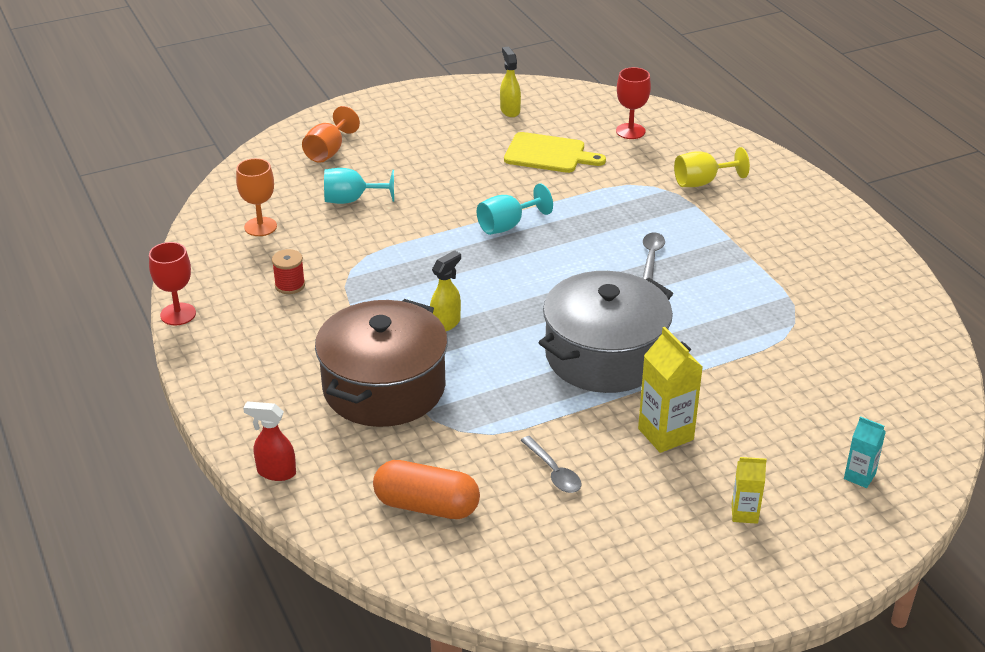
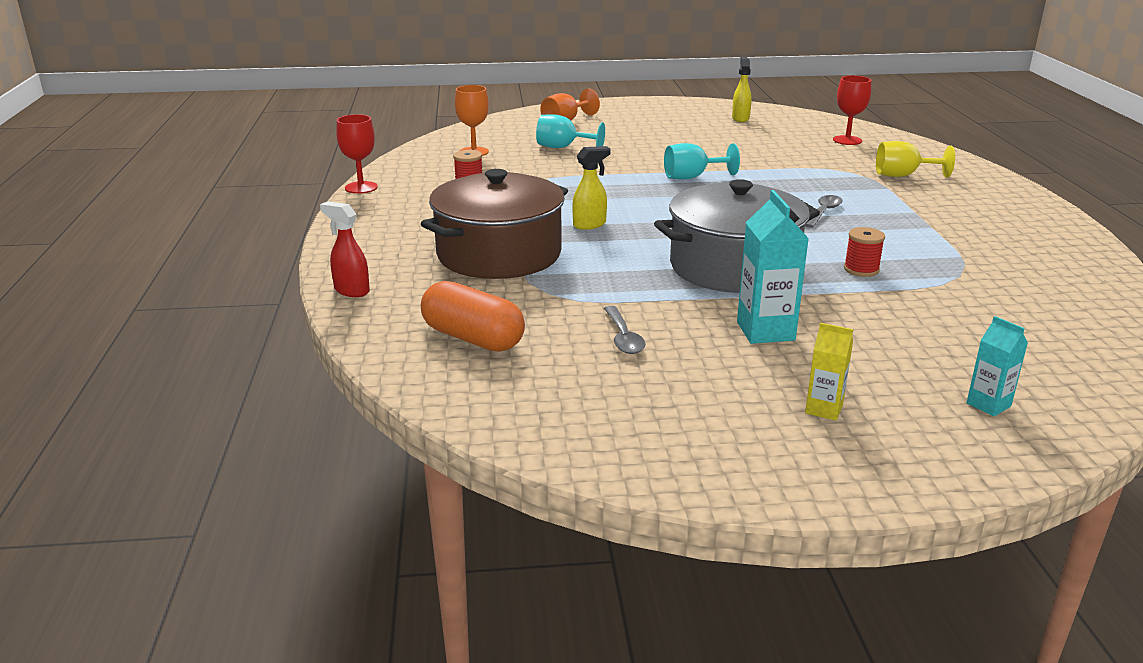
camera: 20 degrees right, 10 degrees down
(548, 154) = (760, 144): yellow cutting board -> none
(665, 434) = (765, 331): yellow carton -> turquoise carton
(713, 334) = (861, 269): none -> red spool

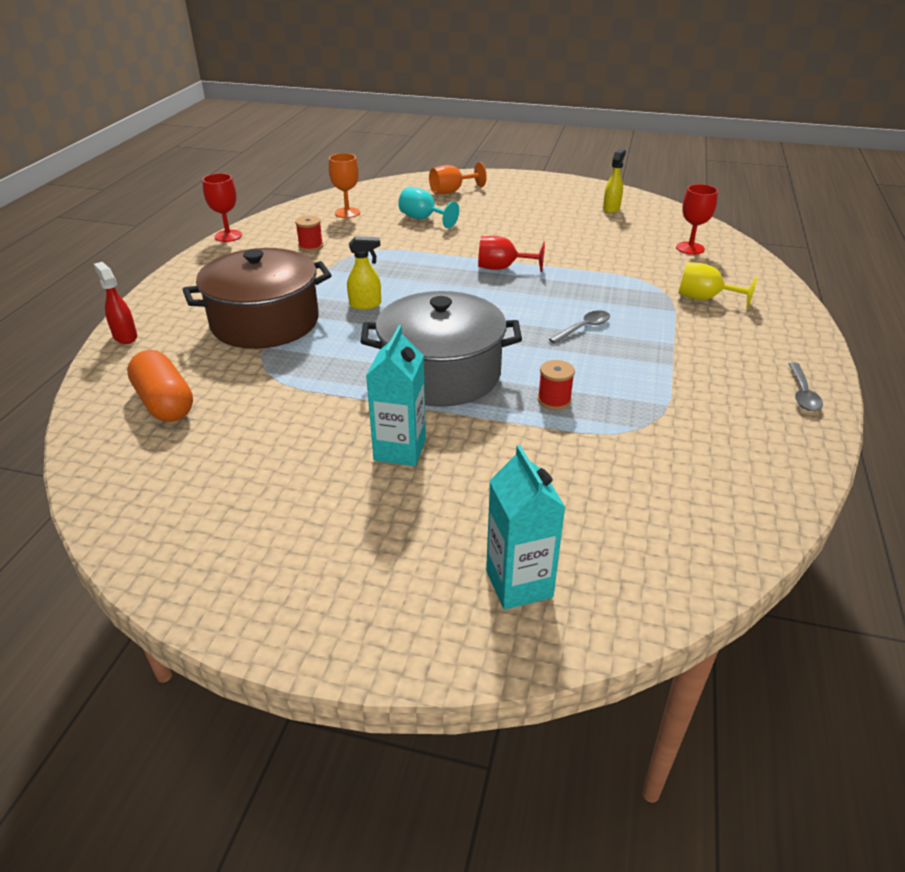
camera: 20 degrees right, 10 degrees up
(623, 337) = (277, 429): grey spoon -> grey spoon (802, 393)
(692, 177) = (502, 268): turquoise goblet -> red goblet
(824, 409) = (365, 548): yellow carton -> none
(988, 405) = (519, 584): turquoise carton -> turquoise carton, size x1.71

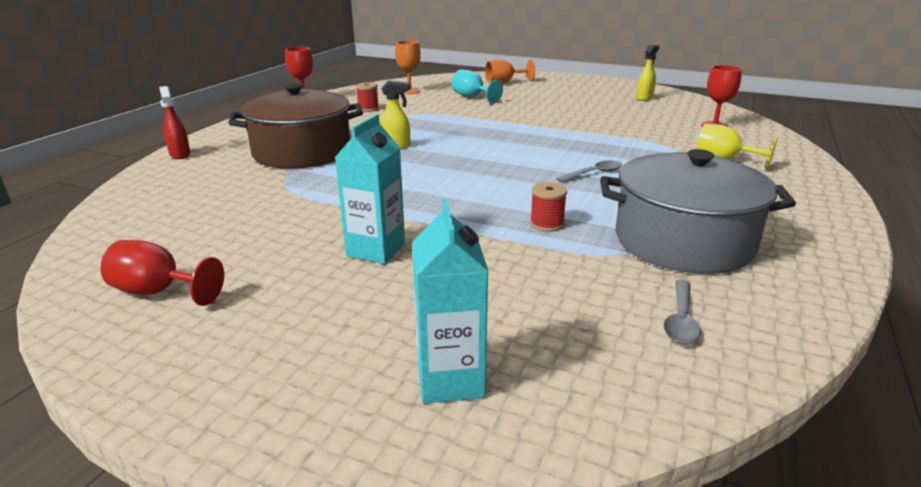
camera: 10 degrees right, 10 degrees down
(164, 403) = (182, 199): orange capsule -> none
(441, 374) = (443, 197): grey pot -> grey pot (683, 241)
(502, 268) = (530, 130): red goblet -> red goblet (158, 292)
(802, 393) = (820, 238): grey spoon -> grey spoon (681, 319)

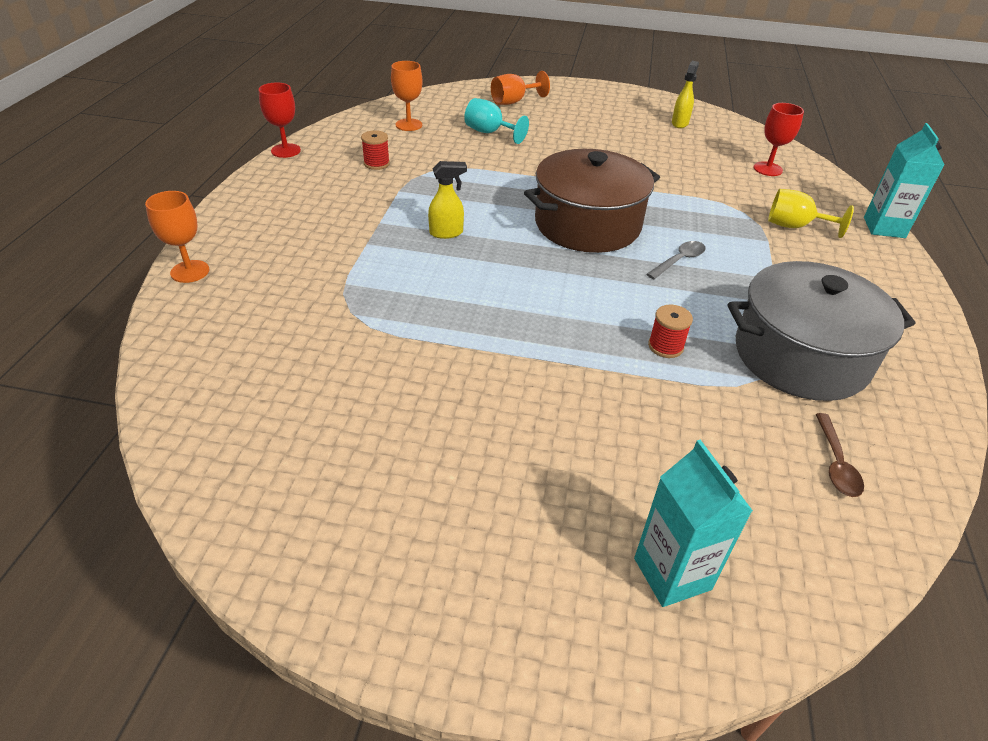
camera: 15 degrees left, 15 degrees up
(158, 292) = (317, 506): red goblet -> none
(180, 154) = (190, 271): red spray bottle -> orange goblet
(302, 152) = (342, 254): brown pot -> brown pot (587, 224)
(376, 250) = (514, 408): turquoise carton -> turquoise carton (884, 227)
(681, 319) = (835, 463): grey spoon -> brown spoon

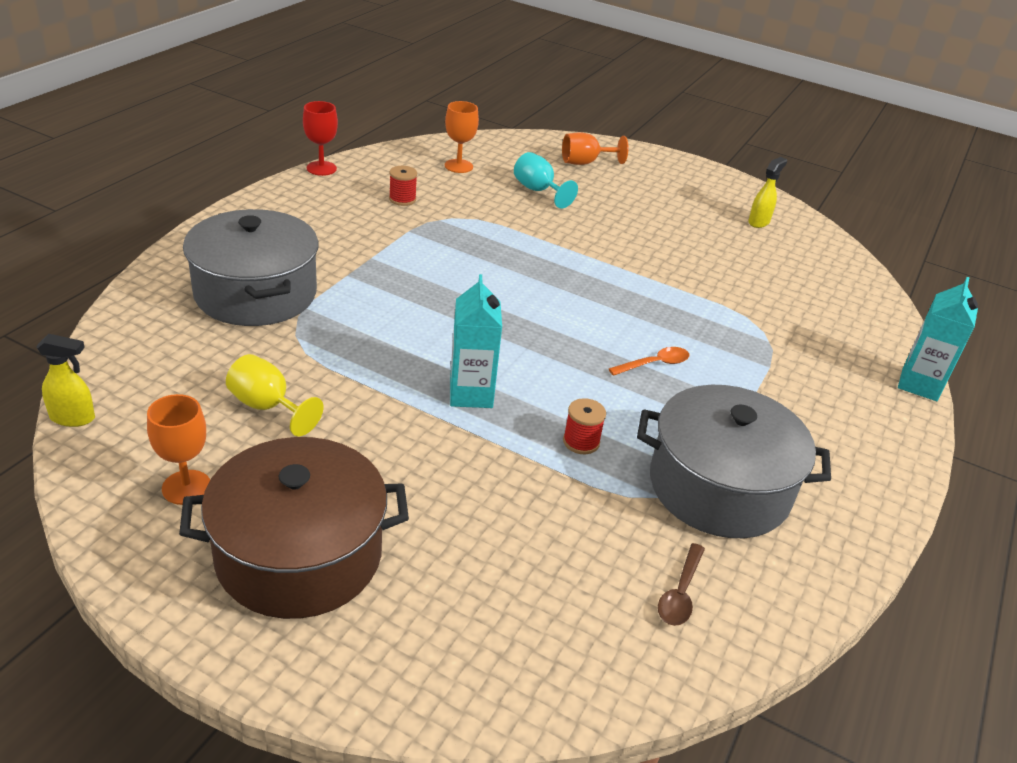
camera: 15 degrees right, 5 degrees down
(190, 271) = (173, 264): orange goblet -> orange goblet (186, 487)
(289, 281) = (255, 293): none -> grey pot
(447, 233) = (430, 282): yellow spray bottle -> yellow spray bottle (73, 418)
(587, 224) = (580, 306): brown pot -> brown pot (299, 555)
(672, 574) = (448, 636): turquoise carton -> turquoise carton (471, 394)
(679, 261) = (654, 364): grey spoon -> orange spoon
(767, 169) = (826, 292): red goblet -> none
(794, 226) = (811, 359): yellow goblet -> yellow goblet (267, 407)

